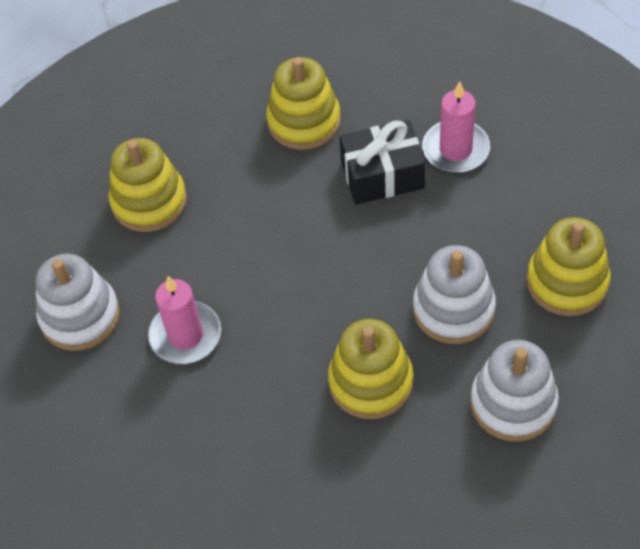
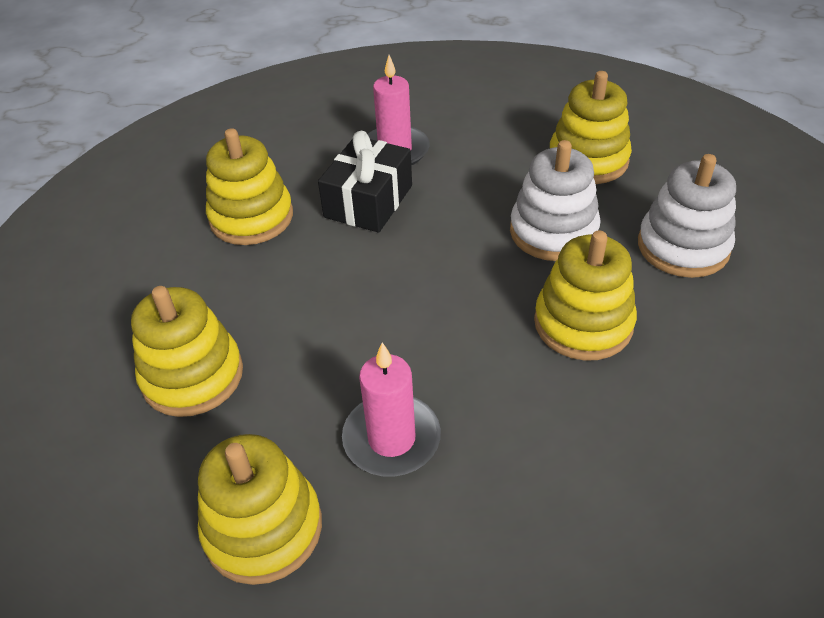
camera: 55 degrees left, 10 degrees down
(80, 316) = (263, 528): white stacking toy -> yellow stacking toy

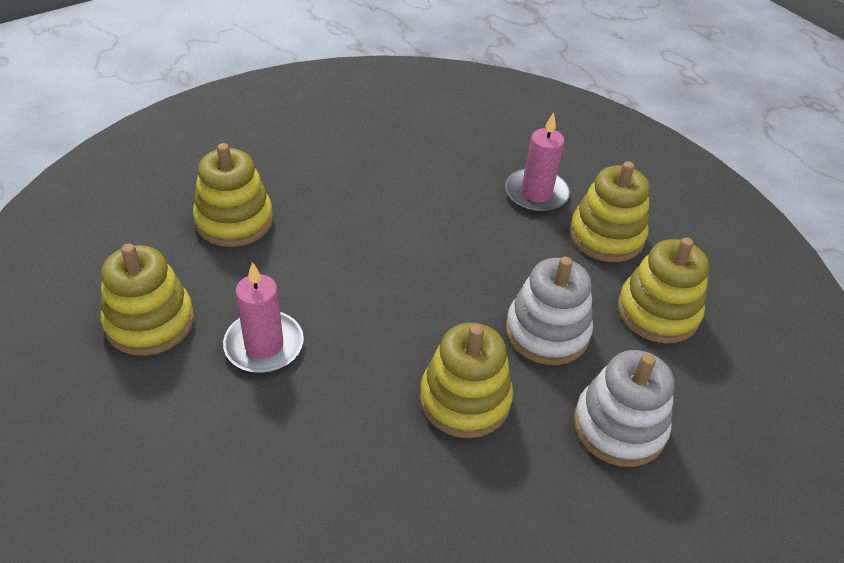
camera: 45 degrees right, 0 degrees up
(251, 217) = (390, 163): yellow stacking toy -> yellow stacking toy (606, 236)
(368, 201) = (467, 210): black gift -> none

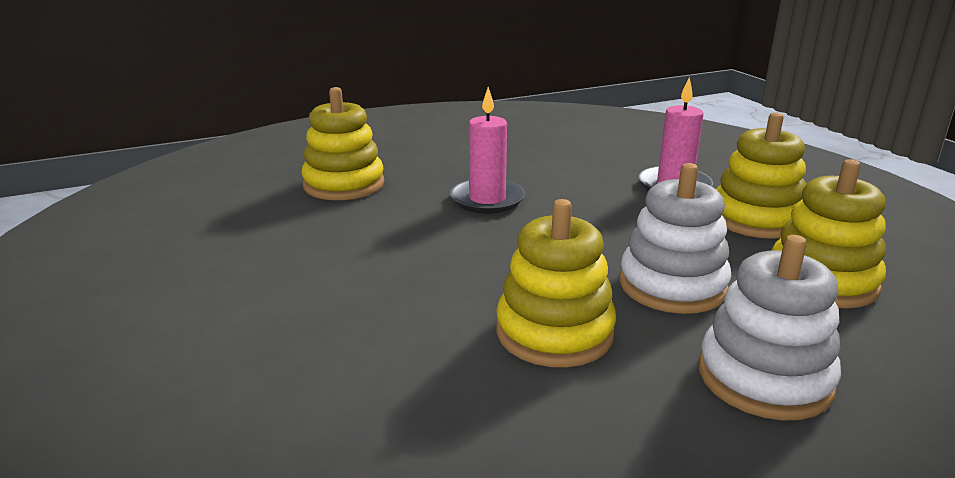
camera: 15 degrees right, 20 degrees down
(150, 322) = (221, 243): yellow stacking toy -> none
(264, 345) = (332, 269): pink candle -> pink candle (487, 199)

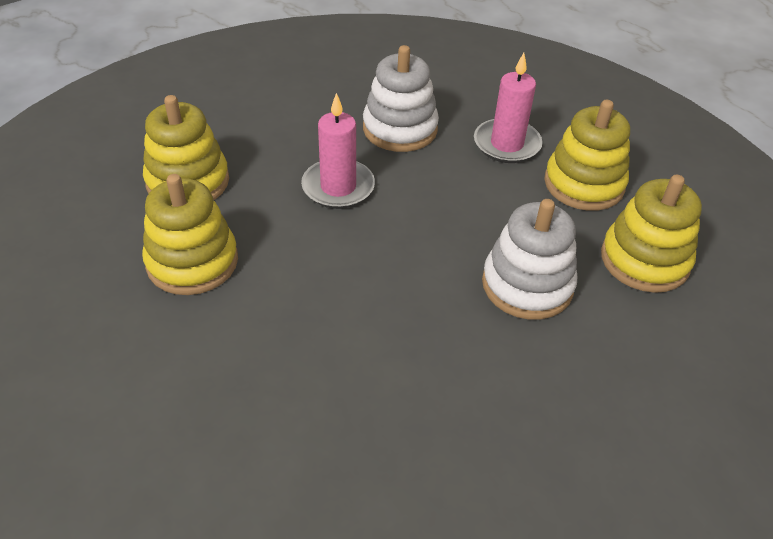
camera: 15 degrees left, 20 degrees up
(554, 332) = (442, 359): yellow stacking toy -> yellow stacking toy (192, 262)
(764, 378) = (612, 382): white stacking toy -> white stacking toy (400, 129)

